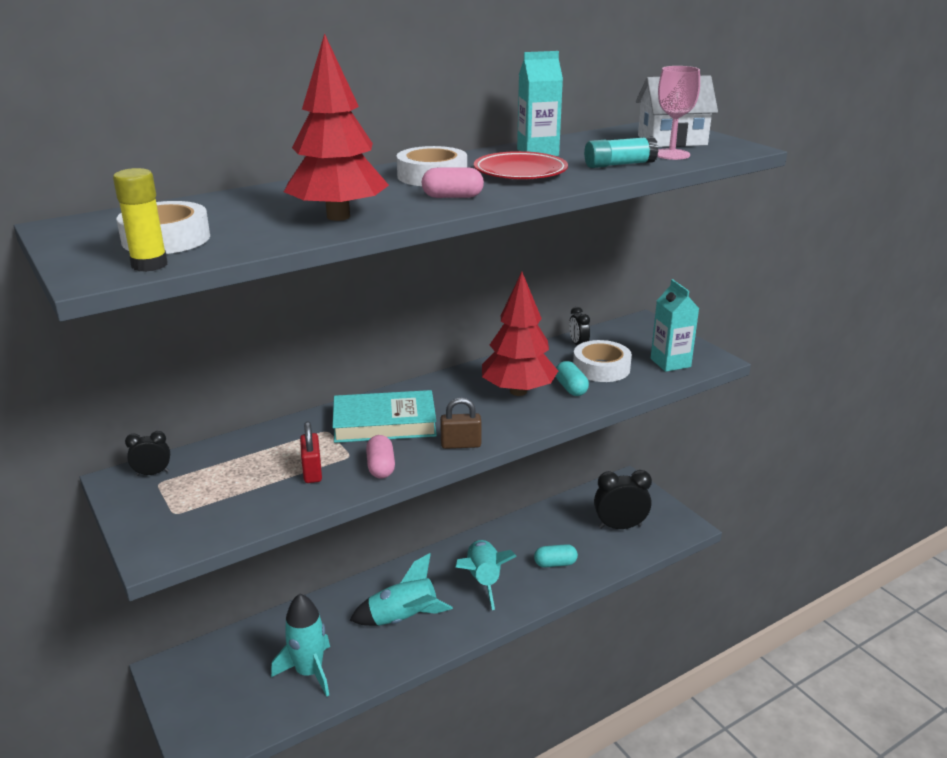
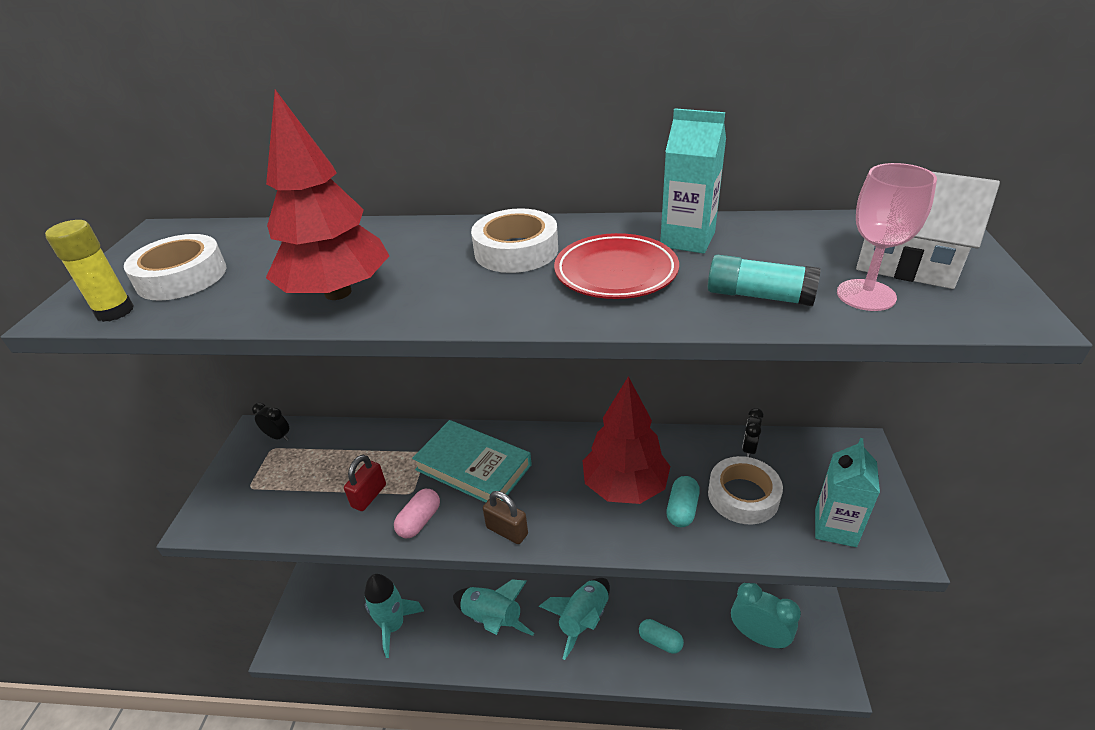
camera: 40 degrees right, 10 degrees up
(452, 197) = (481, 296): pink capsule -> none
(620, 526) = (758, 636): black clock -> turquoise clock

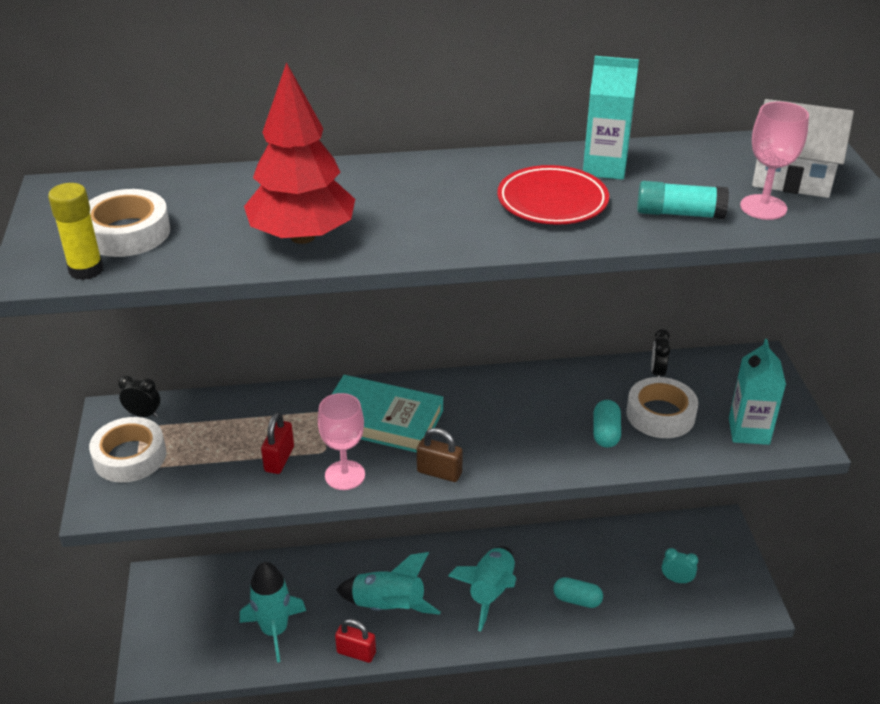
camera: 15 degrees left, 0 degrees up
(419, 521) = (345, 475): pink capsule -> pink goblet
(453, 660) = (356, 652): none -> red padlock
(516, 250) = (451, 186): white tape -> white tape (130, 456)
(625, 487) = (545, 420): red tree -> none
(758, 636) = (676, 579): turquoise clock -> turquoise clock, size x0.52

